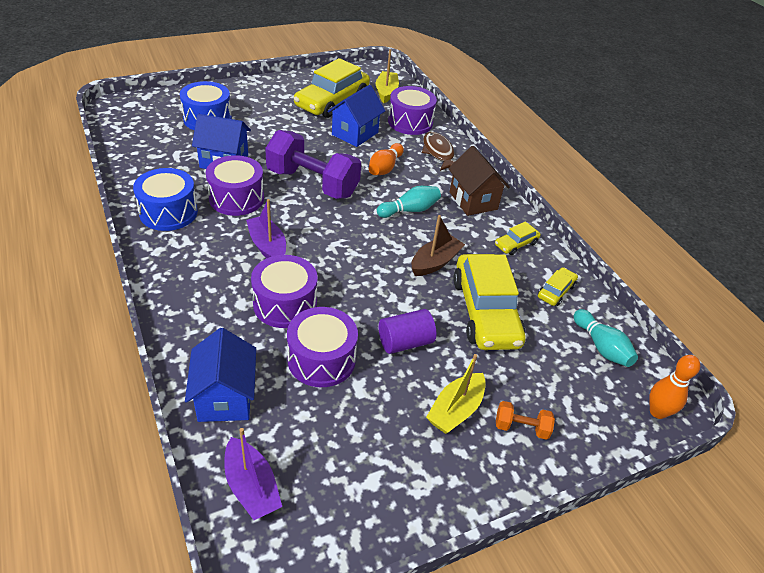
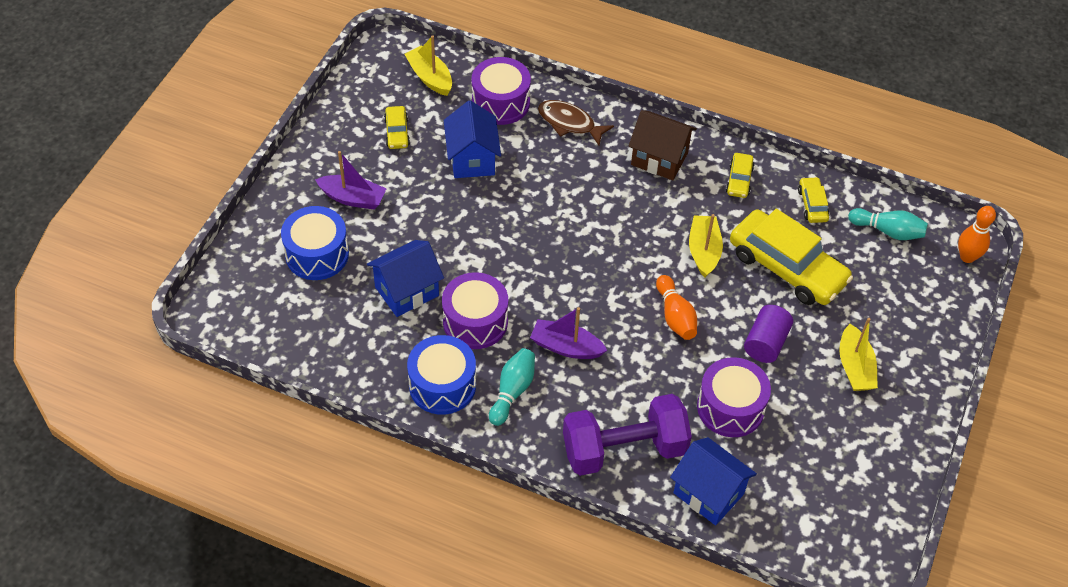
camera: 40 degrees left, 10 degrees up
(251, 487) = (803, 532): purple boat -> purple boat (353, 198)
(285, 304) = (648, 386): purple drum -> none
(312, 183) = (513, 250): purple dumbbell -> purple dumbbell (624, 449)
(332, 101) = (397, 132): yellow car -> yellow car, size x0.46
(385, 168) = (548, 181): orange bowling pin -> orange bowling pin (675, 316)
(410, 210) = (624, 213): turquoise bowling pin -> turquoise bowling pin (512, 391)
(435, 262) = (703, 251): brown boat -> yellow boat
(521, 428) = (904, 343): orange dumbbell -> none

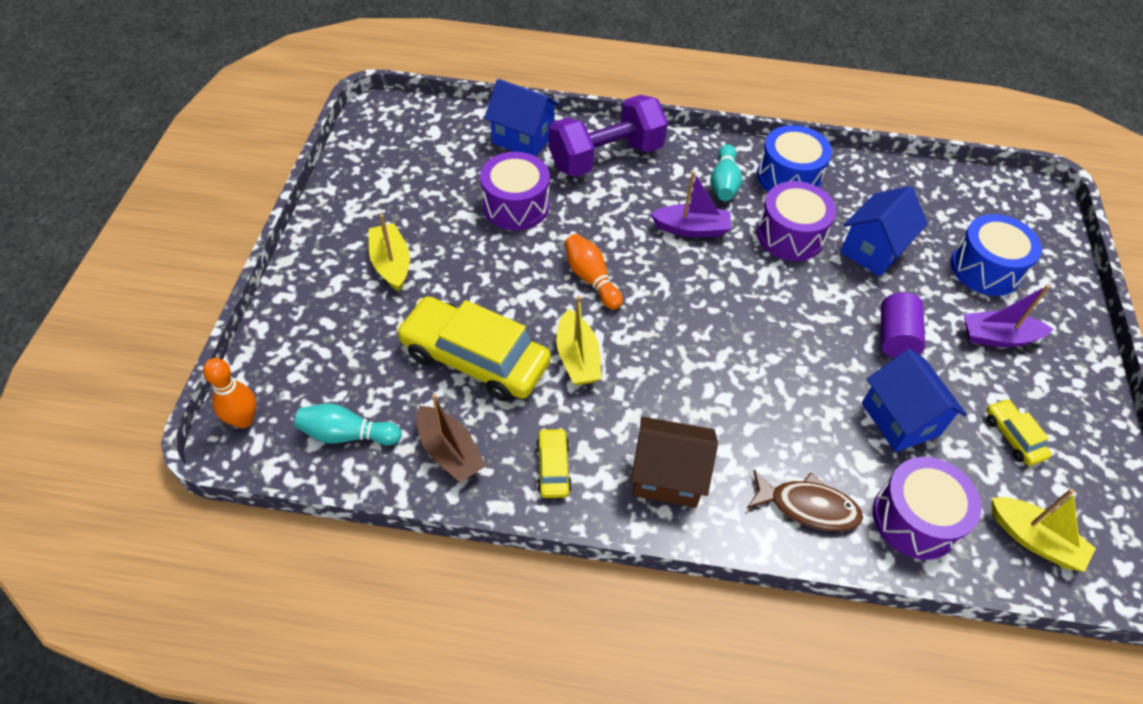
camera: 165 degrees right, 0 degrees up
(766, 343) = (489, 270): purple cylinder -> purple cylinder (895, 337)
(812, 204) = (449, 452): yellow car -> brown boat

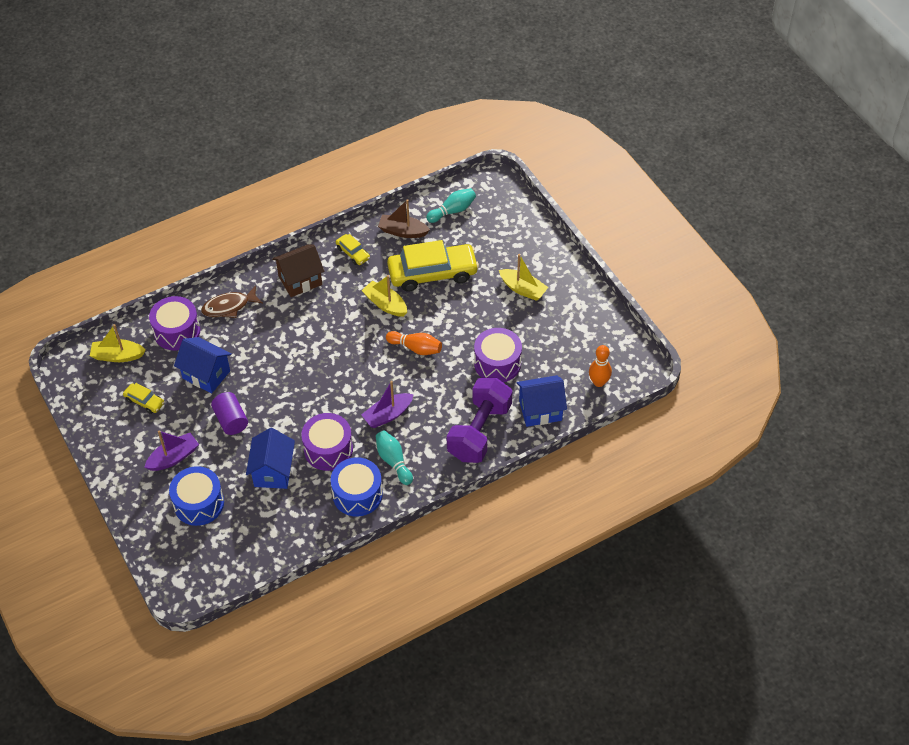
camera: 145 degrees right, 0 degrees up
(243, 420) = (501, 189): orange bowling pin -> orange bowling pin (598, 382)

